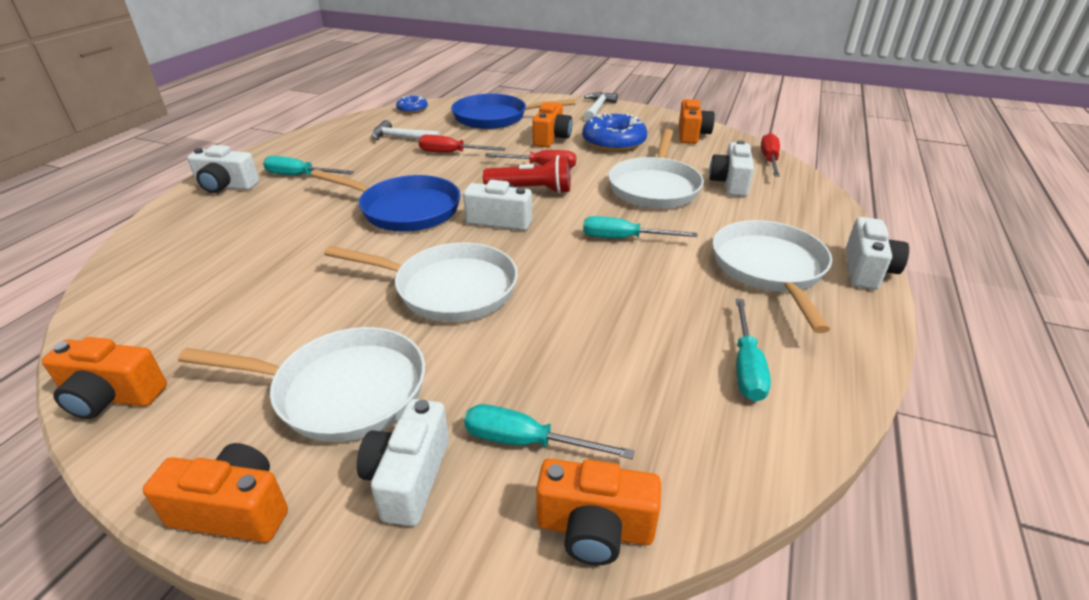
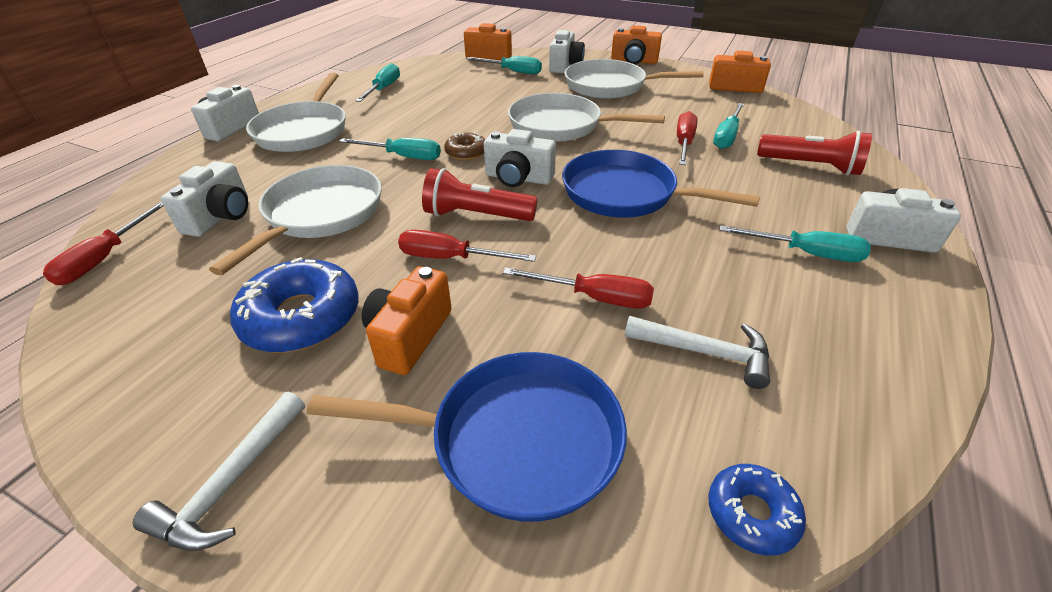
camera: 175 degrees left, 5 degrees up
(202, 241) = (811, 166): none -> red flashlight
(248, 278) = (727, 136): none -> turquoise screwdriver
(309, 266) = (684, 143): none -> red screwdriver
(558, 246) = (466, 152): none -> brown donut
(692, 135) = (137, 335): orange camera -> none

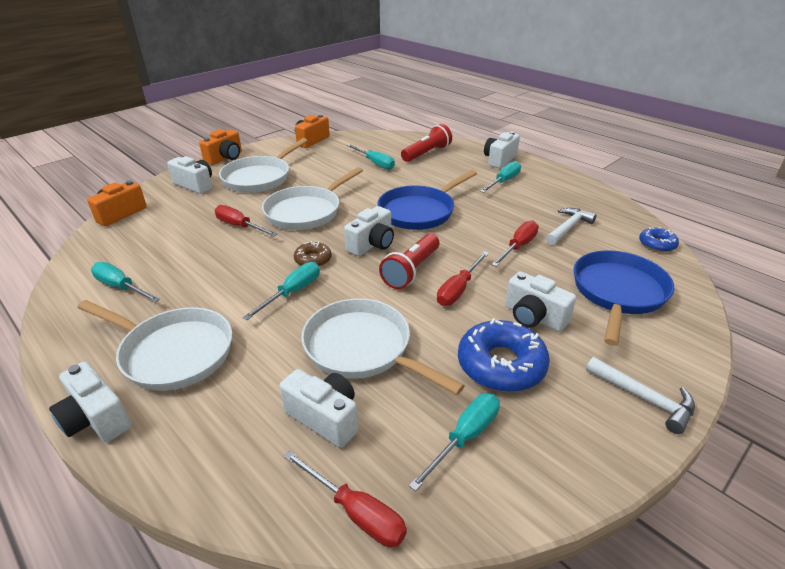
camera: 70 degrees left, 5 degrees down
(409, 336) = (534, 317): orange camera -> white camera
(512, 72) = (175, 210): turquoise screwdriver -> turquoise screwdriver (465, 437)
(684, 143) = (372, 177): red screwdriver -> red screwdriver (239, 226)

